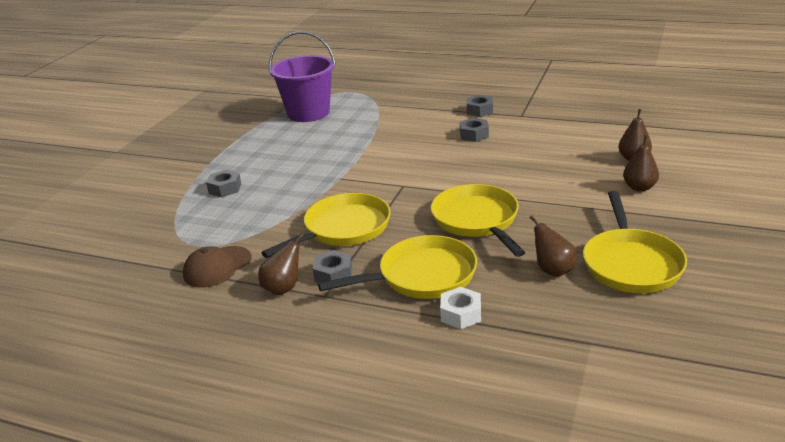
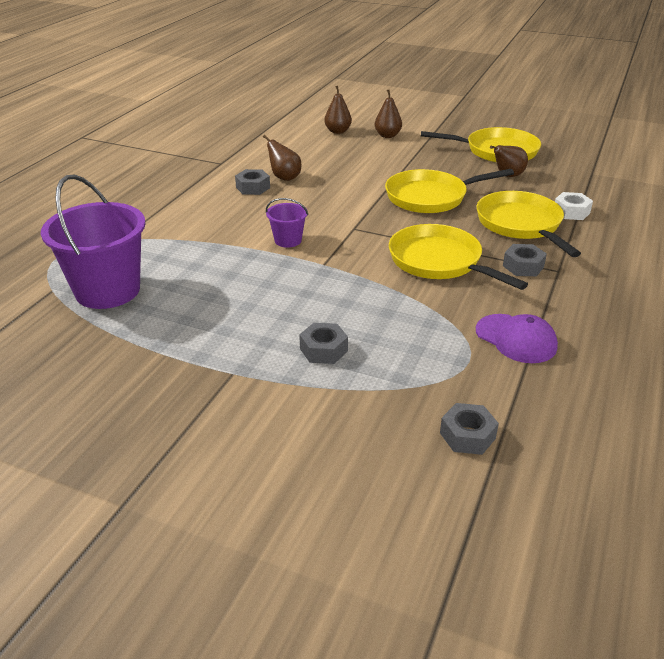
camera: 90 degrees left, 5 degrees up
(217, 267) = (516, 339): brown cap -> purple cap
(283, 288) = (550, 293): brown pear -> brown pear (284, 177)
(378, 160) = (288, 240): none -> purple bucket
(479, 111) = (192, 181): grey nut -> grey nut (467, 435)

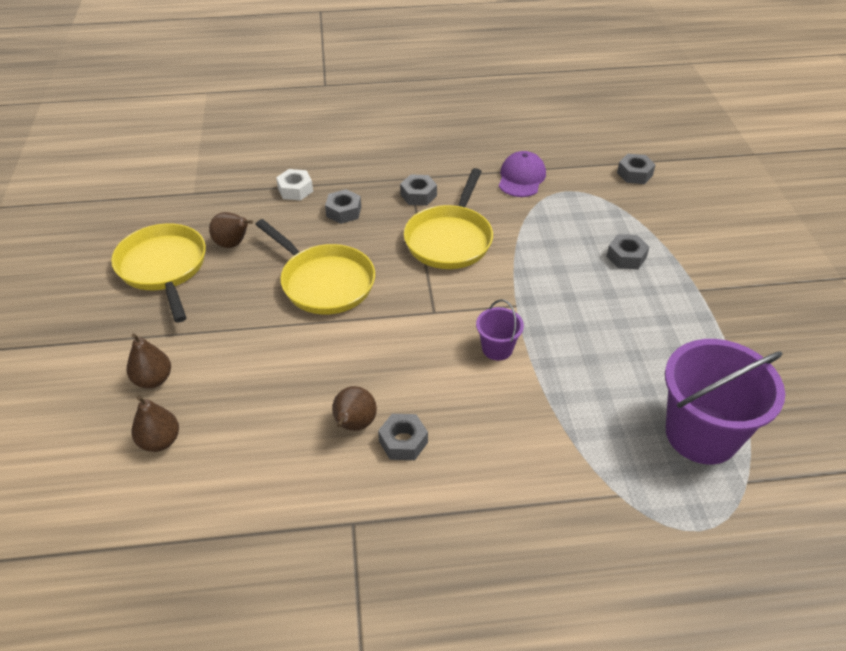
camera: 120 degrees left, 10 degrees up
(521, 225) = (343, 212): yellow pan -> grey nut

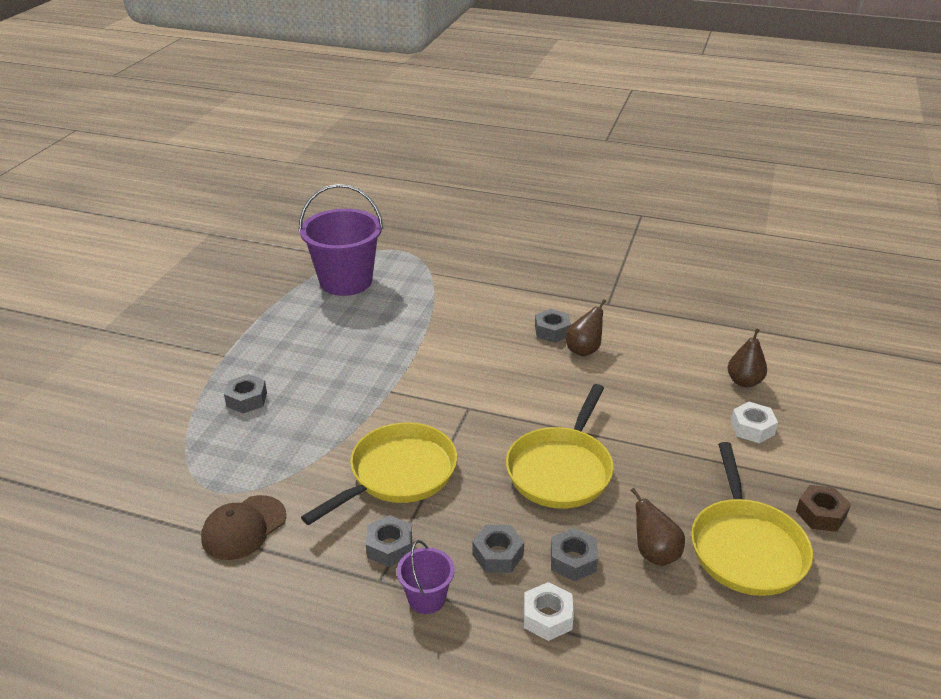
camera: 155 degrees left, 10 degrees down
(98, 312) = (820, 514): none -> brown nut
(153, 380) = (752, 428): brown pear -> white nut
(324, 282) = (561, 469): yellow pan -> yellow pan turned 135 degrees counterclockwise
(497, 348) = (437, 364): purple bucket -> purple bucket (426, 598)
(521, 178) = (243, 528): purple cap -> brown cap
(634, 174) = (113, 485): grey nut -> grey nut (573, 560)

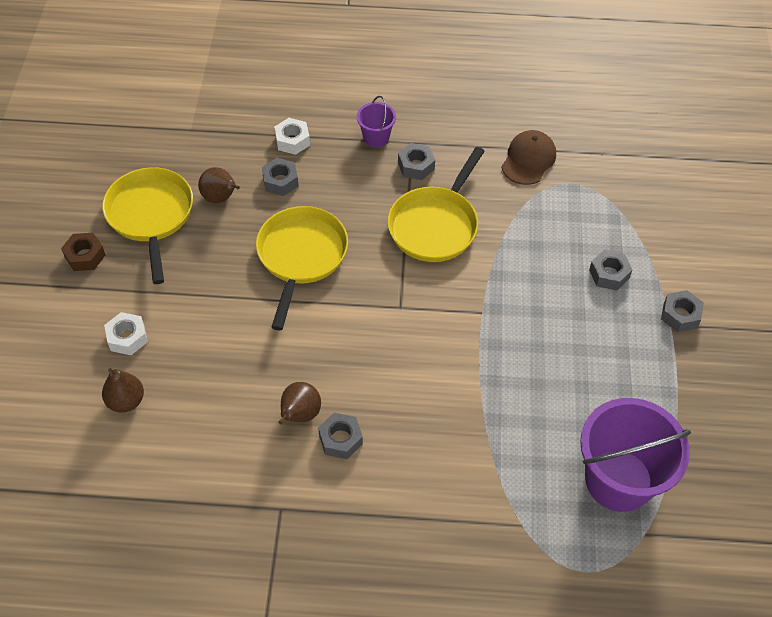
camera: 165 degrees right, 20 degrees up
(498, 555) = (336, 175): grey nut -> grey nut (680, 315)

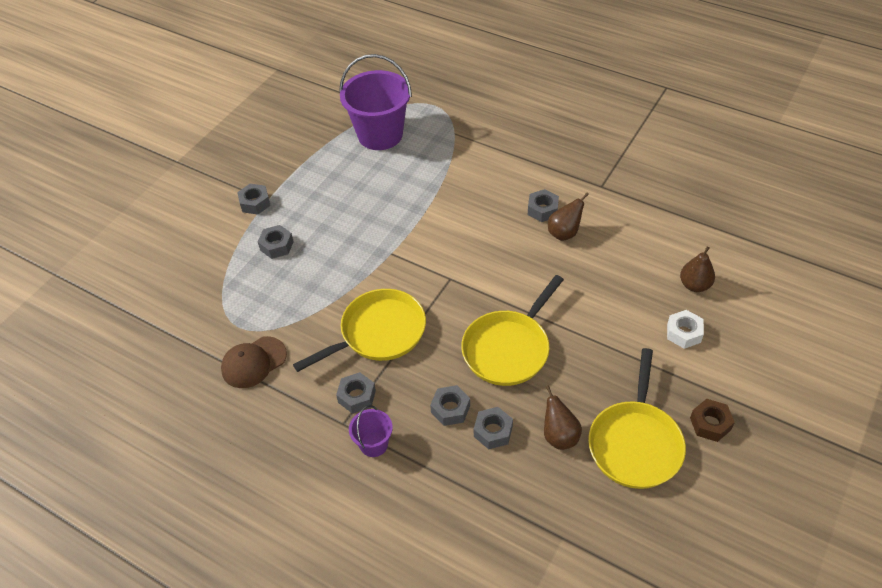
camera: 150 degrees left, 5 degrees down
(292, 141) = (459, 475): white nut -> none
(327, 185) = (450, 409): none -> grey nut

